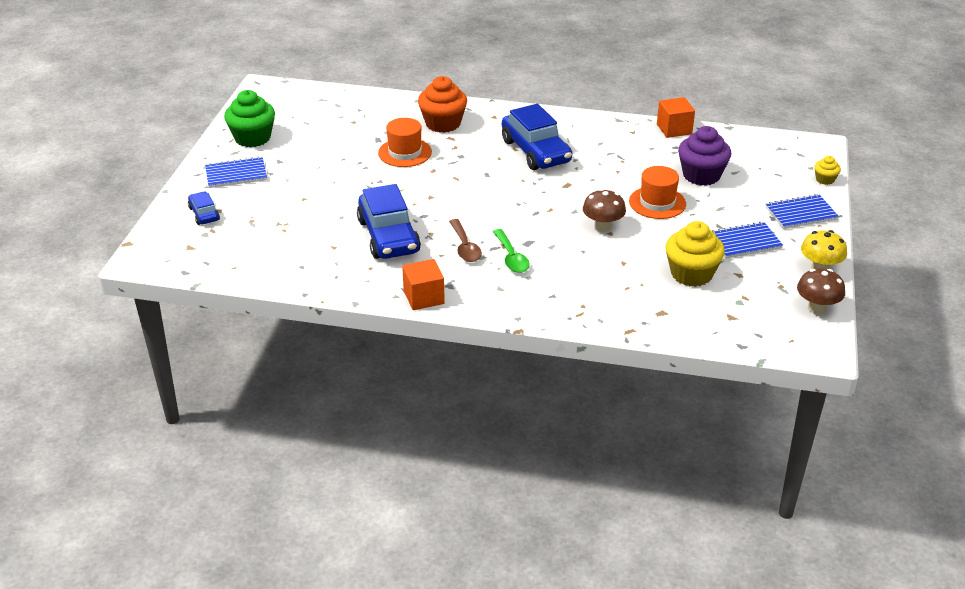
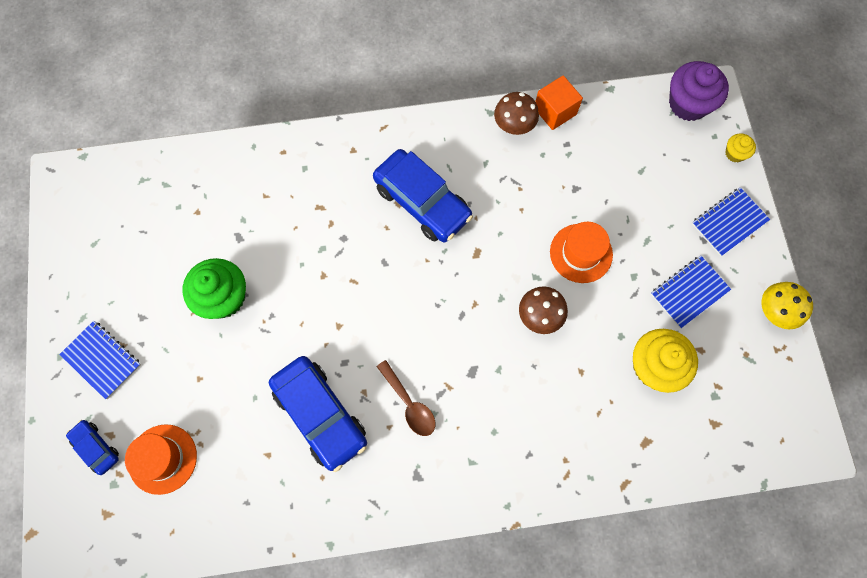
camera: 20 degrees left, 35 degrees up
(236, 174) = (102, 360): blue notebook -> blue notebook turned 75 degrees clockwise
(252, 138) = (91, 283): green cupcake -> green cupcake (224, 297)
(405, 152) = (279, 253): orange hat -> orange hat (162, 459)
(424, 297) = (398, 508): orange cube -> none
(443, 123) = (301, 182): orange cupcake -> none
(511, 257) = (464, 404): green spoon -> none
(701, 175) = (610, 188): purple cupcake -> purple cupcake (688, 104)
(817, 308) = (790, 378): brown mushroom -> brown mushroom (514, 125)

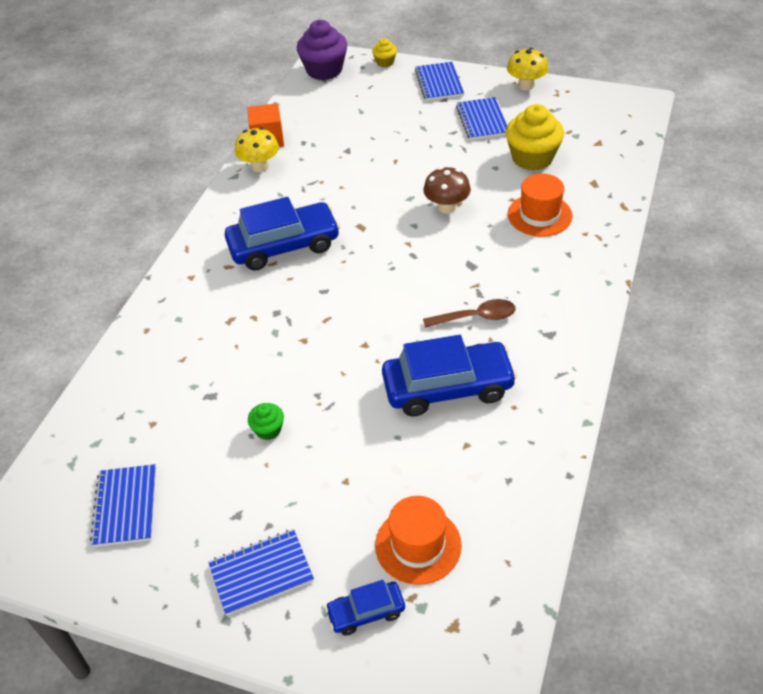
camera: 60 degrees left, 25 degrees down
(121, 238) = (125, 506): none -> blue notebook
(224, 297) = (268, 429): green cupcake -> green cupcake, size x0.49
(514, 125) = (259, 166): brown mushroom -> yellow mushroom
(581, 253) = (407, 166): orange hat -> orange hat (539, 215)

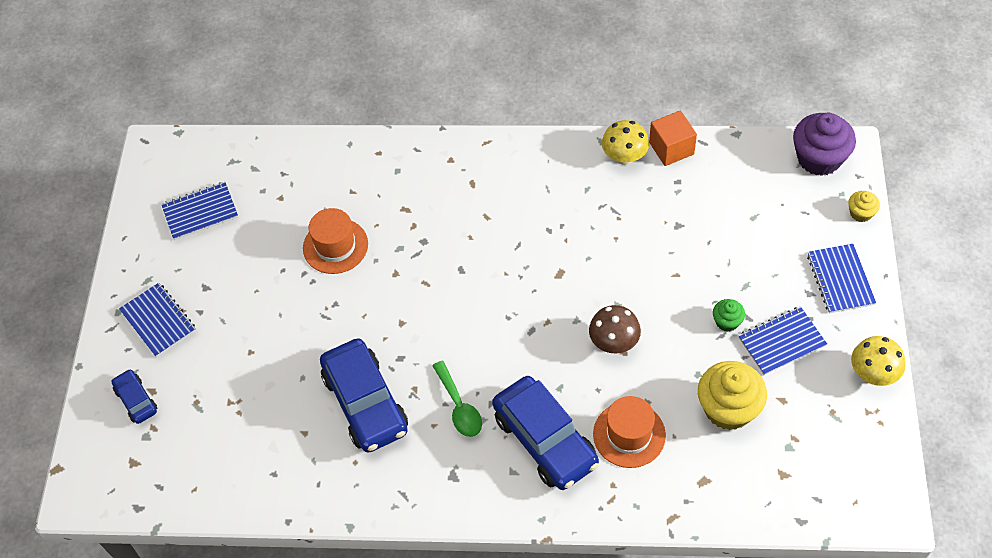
camera: 75 degrees right, 10 degrees up
(268, 429) = (290, 280): green cupcake -> green cupcake (727, 322)
(284, 246) = (512, 218): blue car -> blue car (545, 440)
(418, 545) = (199, 420): orange hat -> orange hat (335, 246)
(439, 83) = (840, 279): blue notebook -> blue notebook turned 75 degrees counterclockwise
(476, 317) = (459, 406): brown spoon -> green spoon

